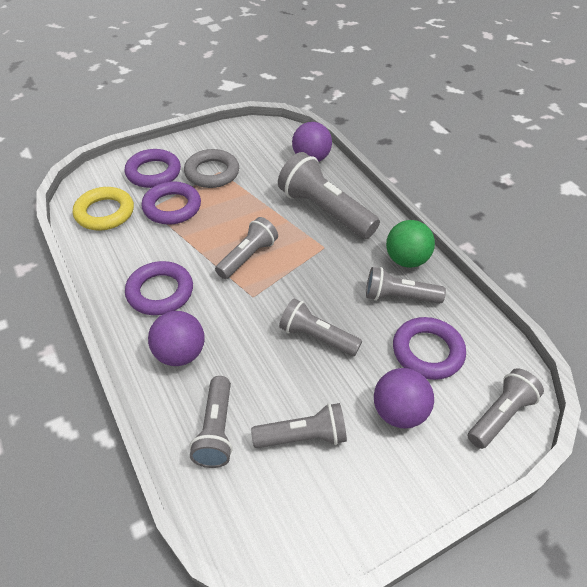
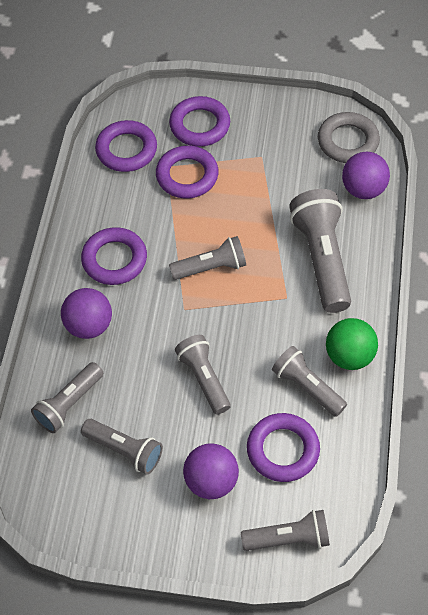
camera: 40 degrees right, 10 degrees up
(105, 213) = (126, 150): yellow ring -> purple ring
(212, 173) = (253, 154): grey ring -> grey ring (348, 141)

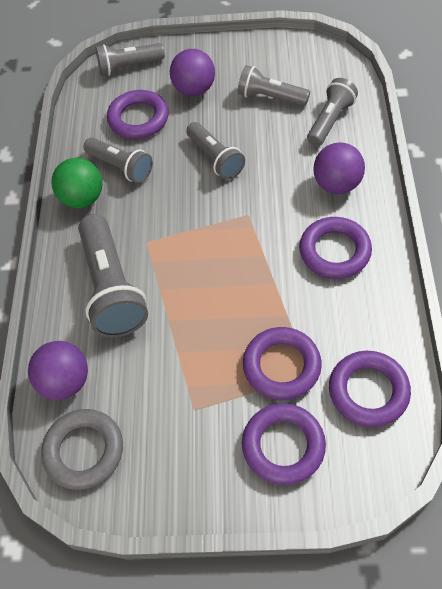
camera: 175 degrees right, 0 degrees up
(211, 267) = (229, 259): grey flashlight -> none

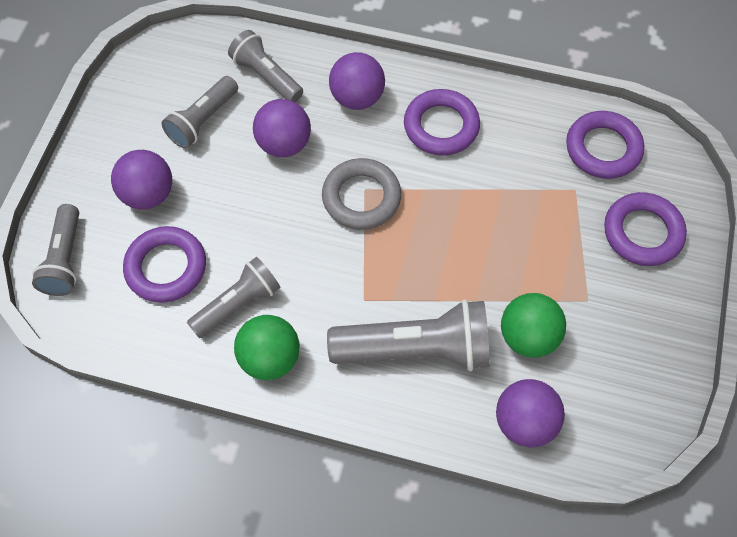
camera: 80 degrees left, 5 degrees up
(84, 451) = (611, 416): grey ring -> grey ring (361, 197)
(144, 367) = (528, 336): none -> green ball
(215, 158) = (270, 200): grey flashlight -> none
(270, 151) = (284, 144): none -> purple ball
(281, 366) = (559, 210): purple ring -> none

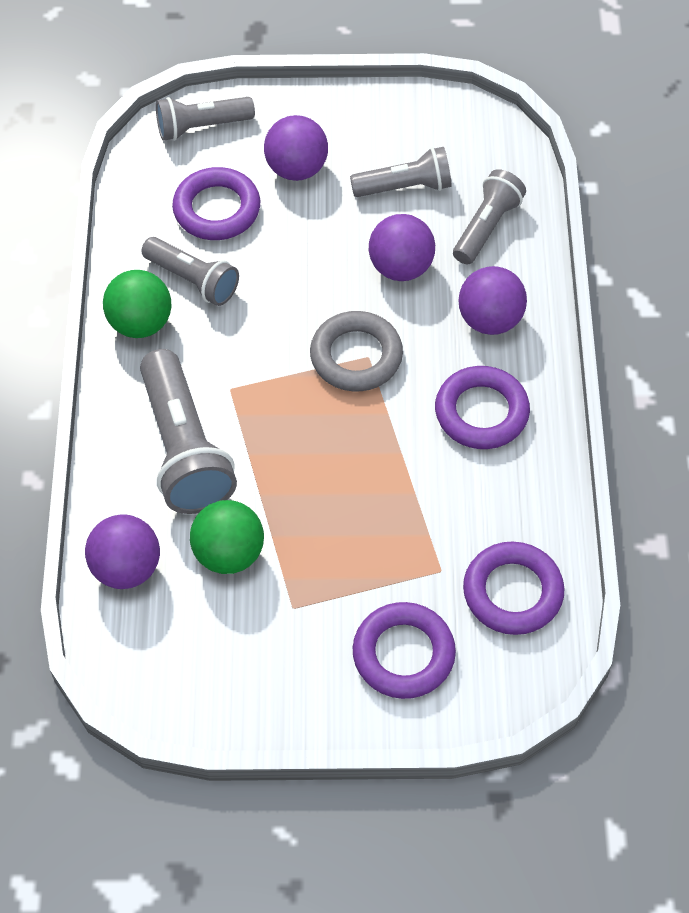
camera: 75 degrees right, 5 degrees down
(203, 120) = (405, 187): grey flashlight -> grey flashlight turned 150 degrees clockwise

